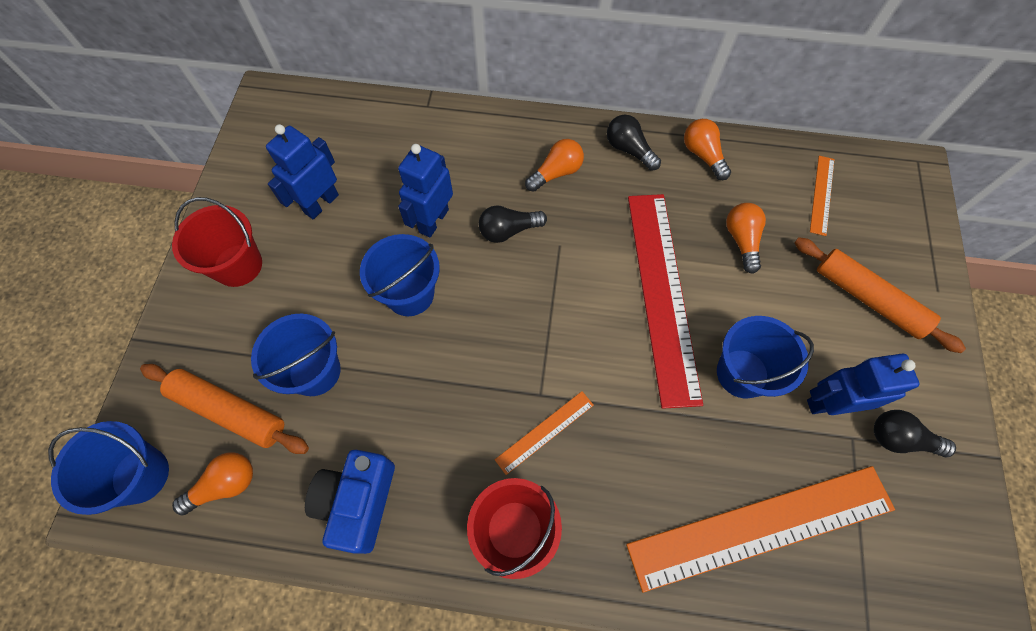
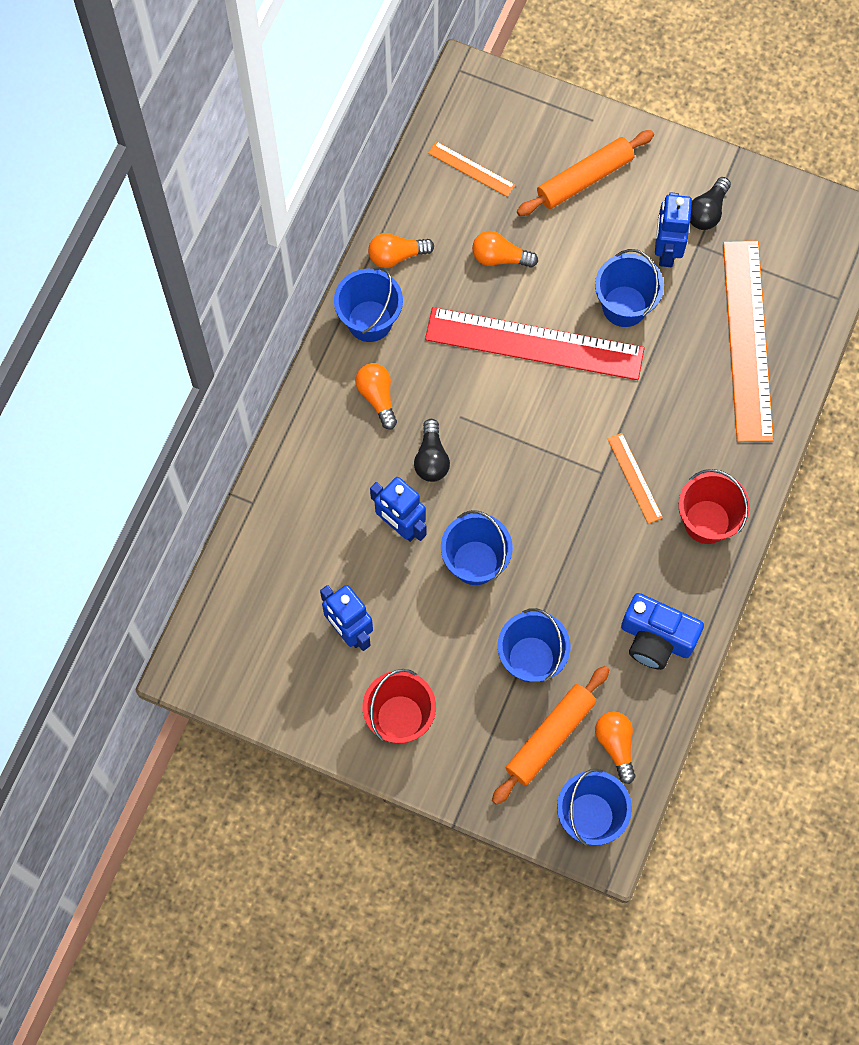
camera: 75 degrees left, 5 degrees up
(629, 150) = (369, 321): black light bulb -> blue bucket

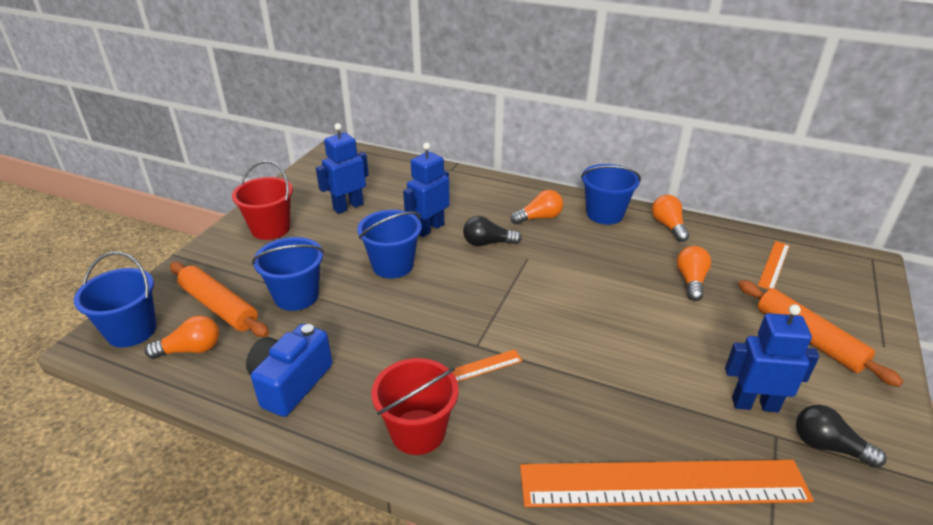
camera: 90 degrees right, 35 degrees down
(534, 344) = (608, 301): red ruler -> none
(624, 306) = (670, 366): blue bucket -> none

